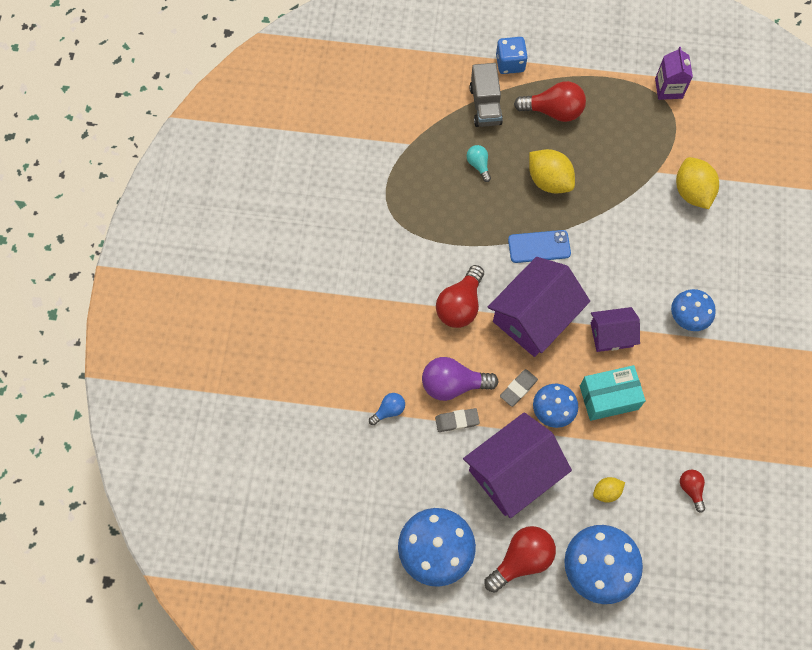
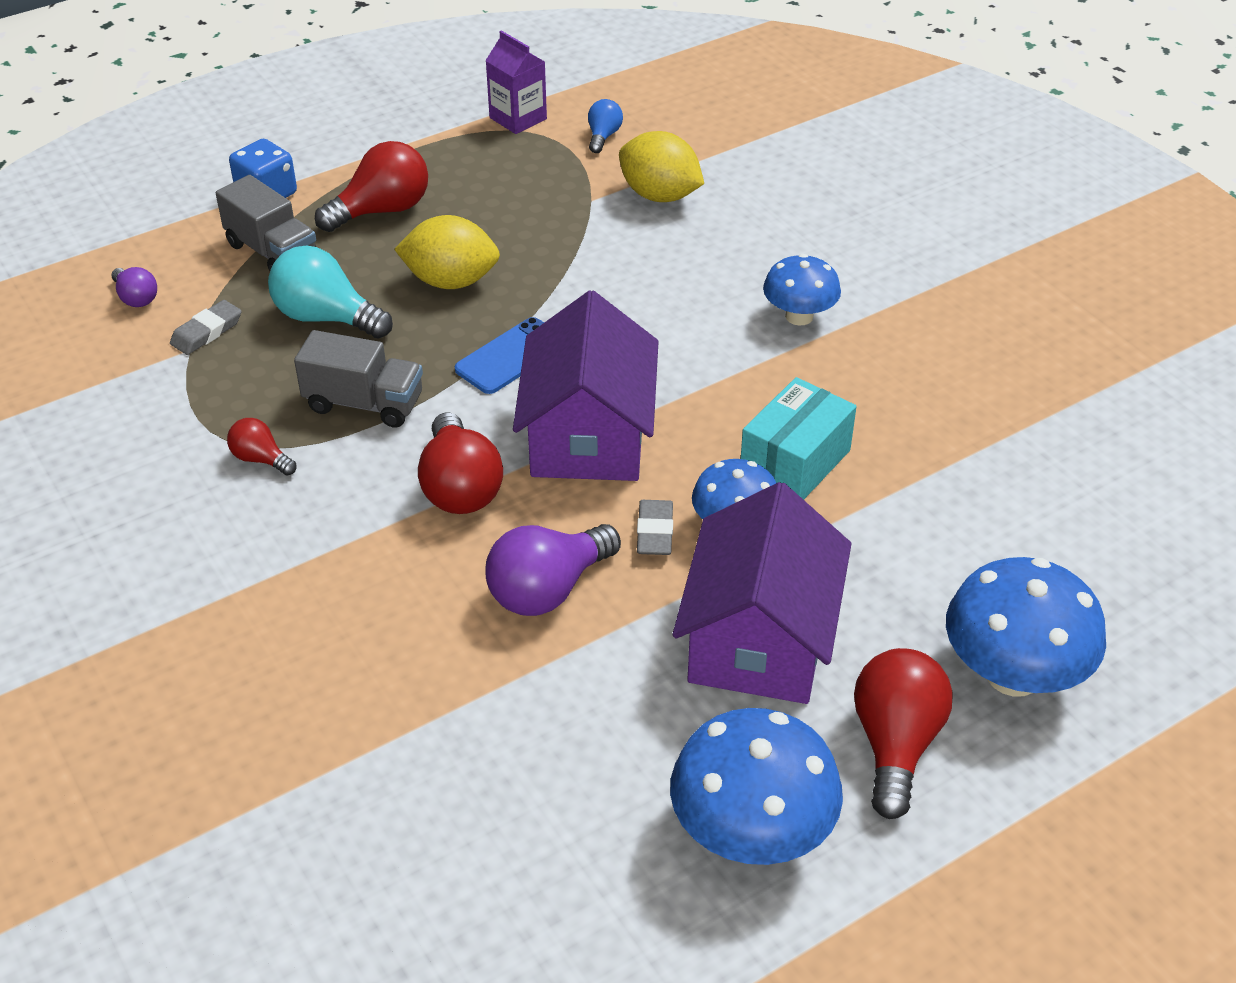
camera: 40 degrees left, 25 degrees down
(389, 410) = (475, 690): blue light bulb -> blue light bulb (603, 136)
(408, 95) = (136, 298): none -> purple light bulb
(457, 229) = (364, 403): none -> grey truck
(457, 421) = (602, 631): grey eraser -> grey eraser (207, 332)
(478, 165) = (326, 318): turquoise light bulb -> turquoise light bulb, size x1.86
(606, 492) = (917, 572): yellow lemon -> none
(611, 335) = (720, 392): purple house -> none
(691, 489) = (1022, 493): red light bulb -> red light bulb (261, 459)

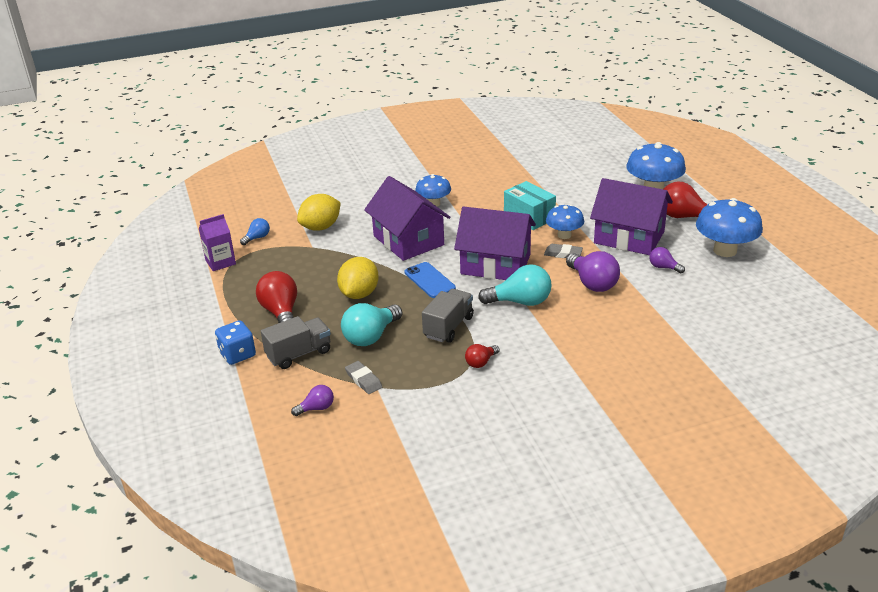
camera: 75 degrees left, 10 degrees down
(460, 487) = (520, 302): red light bulb -> turquoise light bulb
(603, 136) = (257, 238): blue light bulb -> blue light bulb turned 105 degrees clockwise
(641, 710) = (663, 267): none -> purple light bulb
(645, 307) = (408, 240): none -> purple house

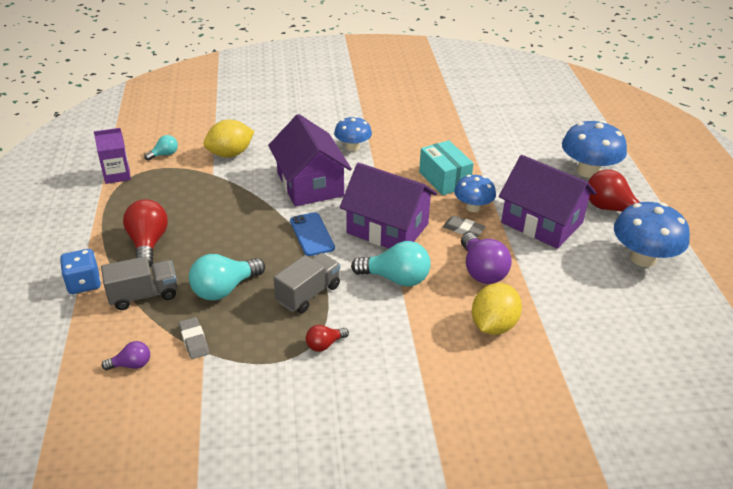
camera: 10 degrees right, 5 degrees up
(257, 238) = (164, 154): blue light bulb -> turquoise light bulb
(359, 294) = (234, 237): yellow lemon -> yellow lemon (493, 325)
(663, 267) = (567, 266): purple light bulb -> none

